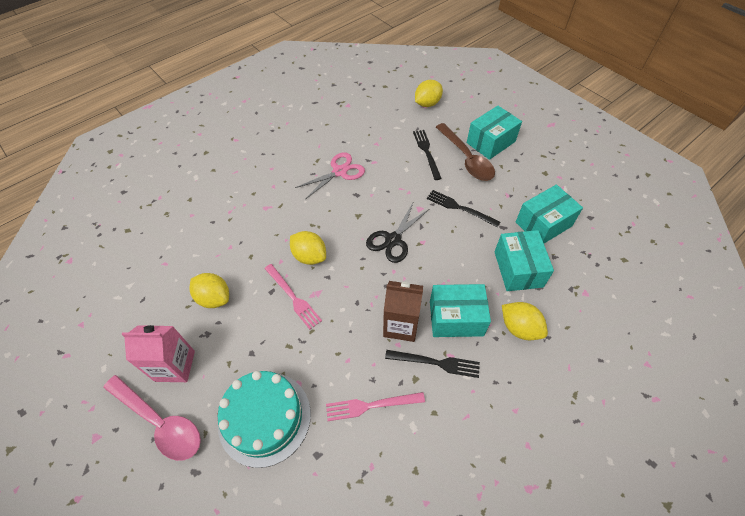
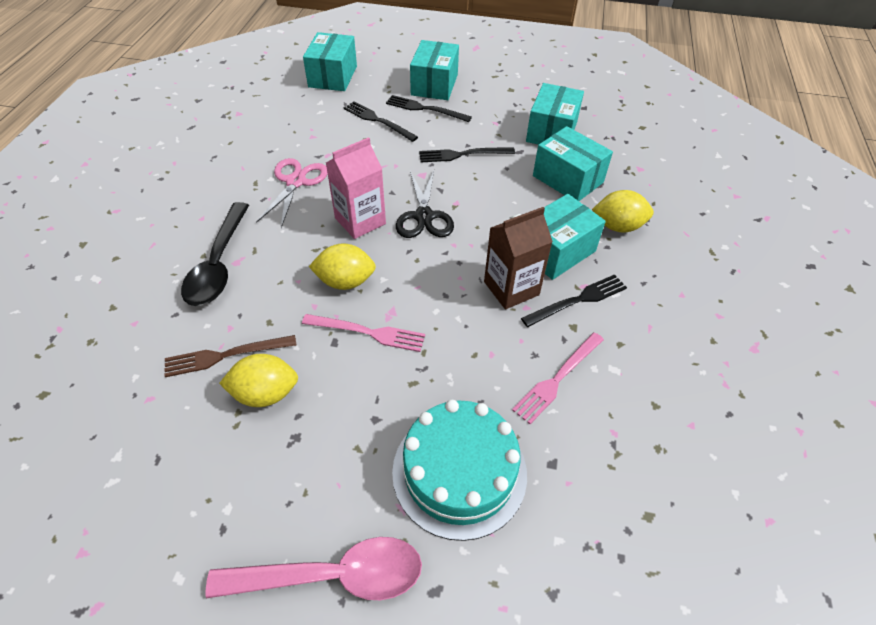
camera: 40 degrees left, 5 degrees down
(175, 366) = (287, 500): pink carton -> pink carton (360, 221)
(215, 262) = (225, 355): none -> brown fork
(256, 203) = (218, 264): none -> black spoon
(427, 103) = (333, 76): yellow lemon -> turquoise box
(466, 159) = (425, 109): brown spoon -> black fork

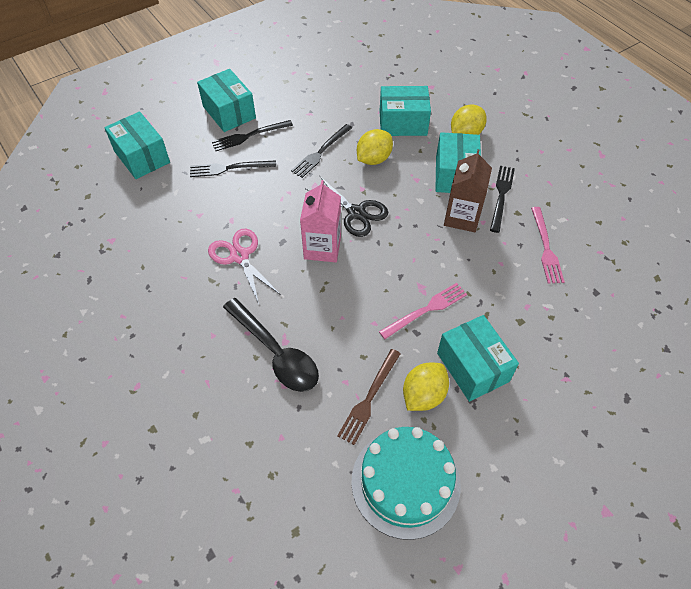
camera: 45 degrees left, 5 degrees up
(332, 575) = (581, 440): pink spoon -> none
(345, 281) = (370, 292): yellow lemon -> yellow lemon (373, 159)
(459, 471) = (566, 336): turquoise cake -> turquoise cake (405, 482)
(551, 131) = (352, 96): turquoise box -> turquoise box (472, 367)

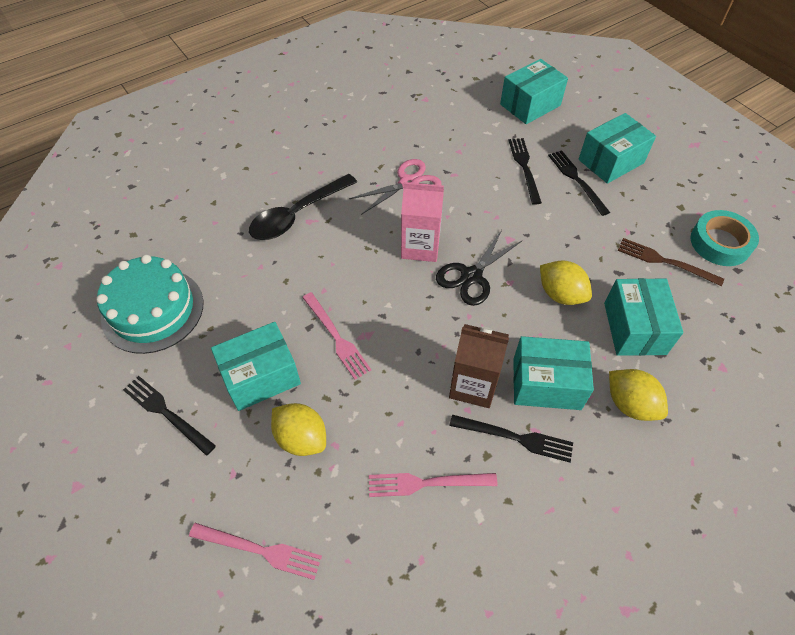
camera: 90 degrees right, 0 degrees up
(321, 152) = (563, 243): black fork -> black fork (166, 413)
(323, 67) = (720, 243): none -> turquoise tape
(369, 398) = (240, 284): brown fork -> brown fork (665, 261)
(423, 395) = (236, 329): yellow lemon -> yellow lemon (301, 438)
(621, 351) = (260, 550): none -> pink fork

